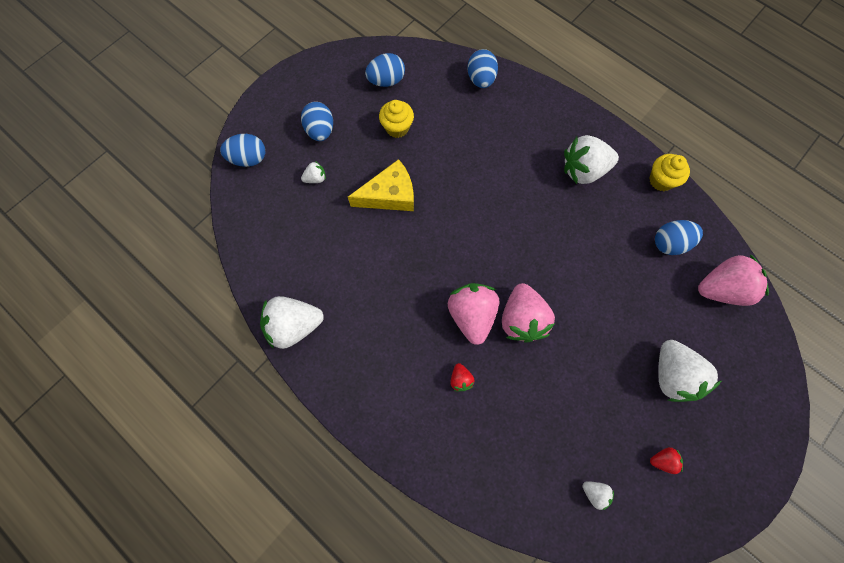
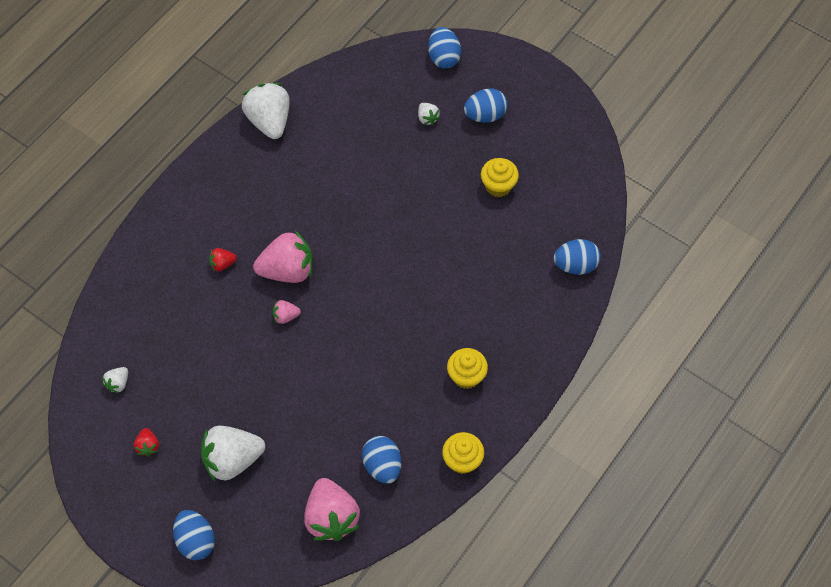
camera: 85 degrees right, 10 degrees down
(386, 81) = (558, 170): blue egg -> blue egg (196, 541)
(390, 195) = (415, 186): yellow cheese -> none
(522, 319) = (285, 316): pink strawberry -> pink strawberry, size x0.46
(583, 170) = (466, 376): white strawberry -> yellow cupcake

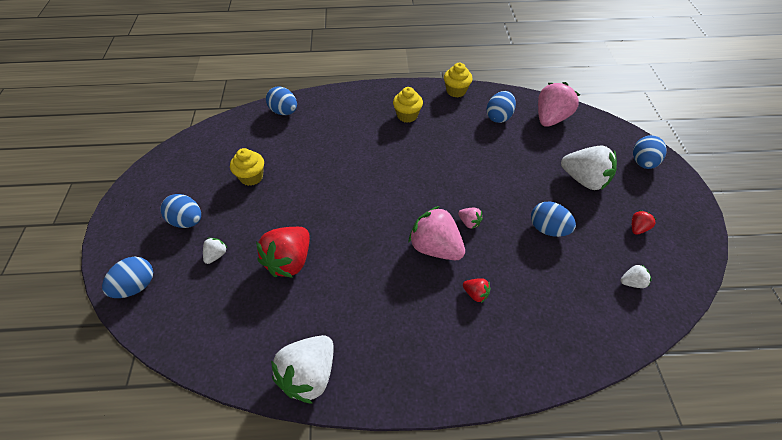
camera: 130 degrees left, 10 degrees down
(219, 372) = (548, 229): none -> blue egg
(374, 162) = (289, 261): none -> red strawberry

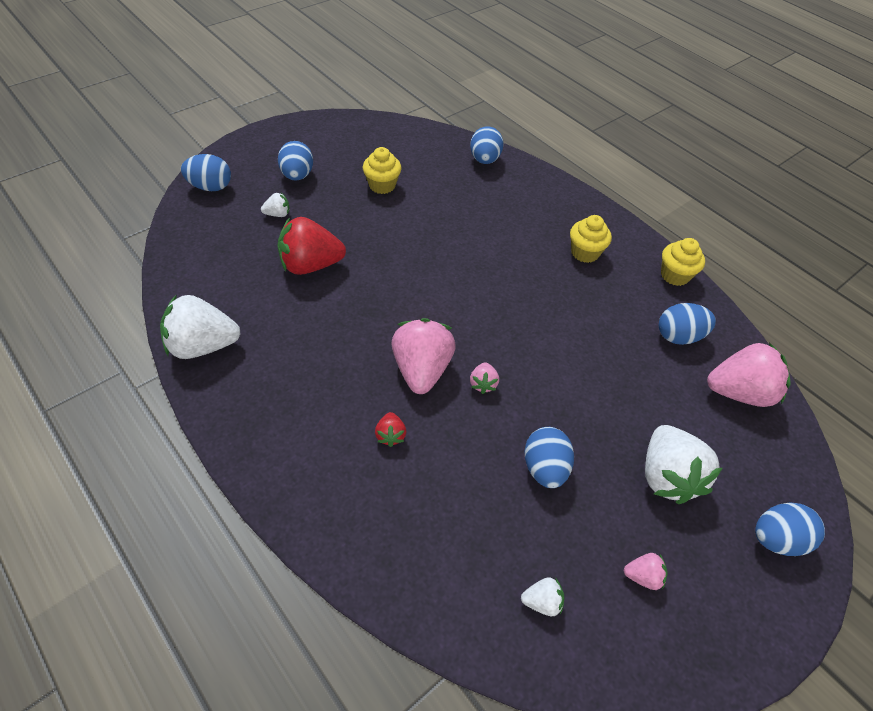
camera: 50 degrees right, 0 degrees up
(632, 282) = (542, 602): white strawberry -> white strawberry turned 45 degrees counterclockwise
(638, 228) = (643, 576): red strawberry -> pink strawberry

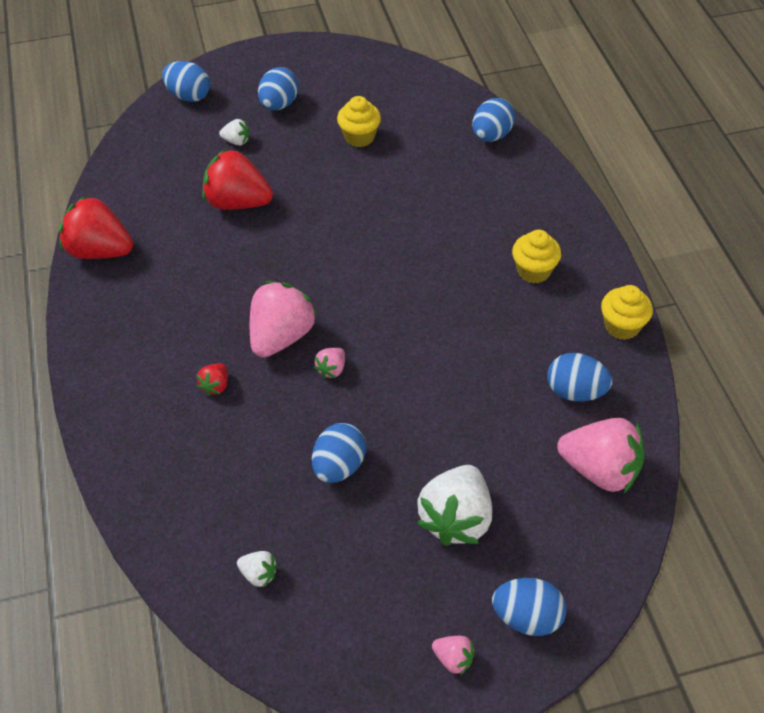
camera: 30 degrees right, 0 degrees up
(203, 346) = (100, 251): white strawberry -> red strawberry
(643, 576) = (366, 593): pink strawberry -> pink strawberry (453, 659)

